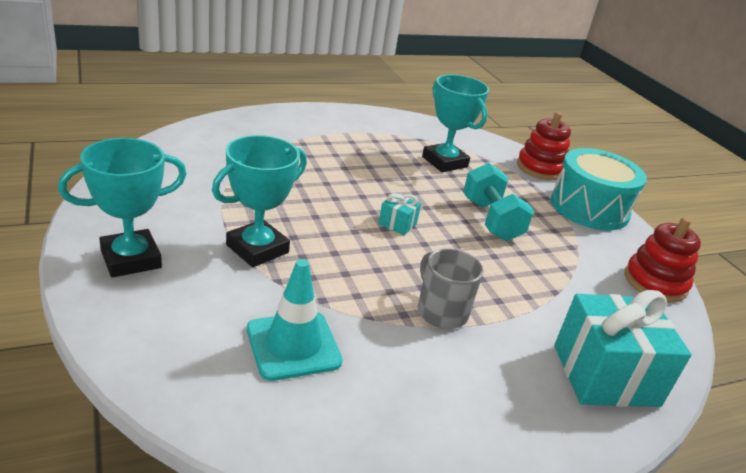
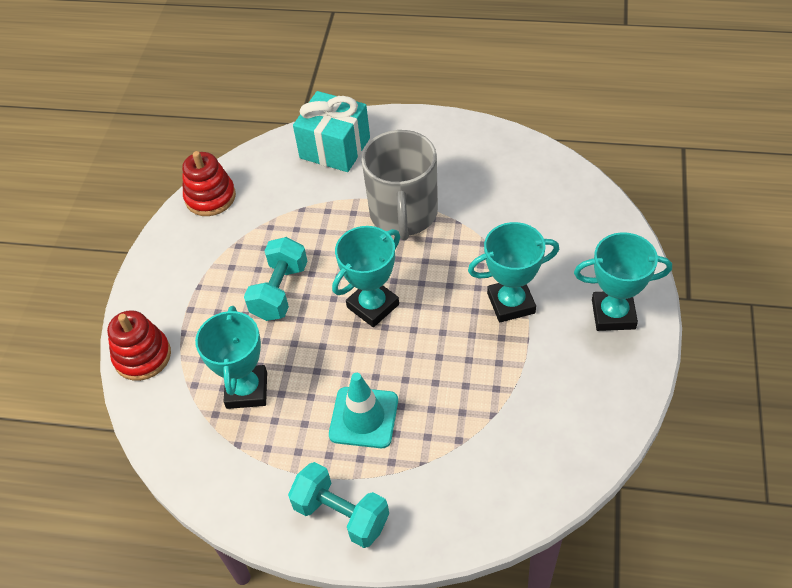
camera: 140 degrees left, 20 degrees up
(293, 345) = (520, 214): turquoise traffic cone -> turquoise traffic cone (364, 417)
(319, 120) = (341, 514): none -> turquoise dumbbell
(397, 224) = (373, 306): turquoise gift -> turquoise trophy
(441, 311) = (403, 214): grey mug -> grey mug, size x1.79
(589, 208) = (162, 285): turquoise drum -> none

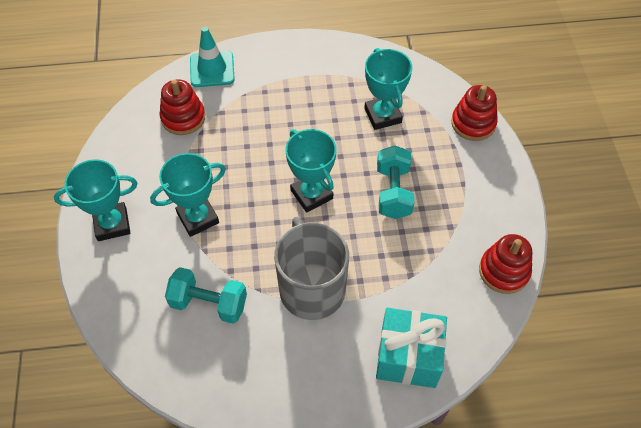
camera: 160 degrees right, 5 degrees up
(341, 514) = (287, 58): turquoise dumbbell -> turquoise dumbbell (209, 303)
(364, 417) = (292, 113): turquoise traffic cone -> turquoise traffic cone (212, 69)
(373, 306) = (311, 194): turquoise trophy -> turquoise trophy turned 60 degrees counterclockwise
(514, 442) = (183, 118): none -> red stacking toy

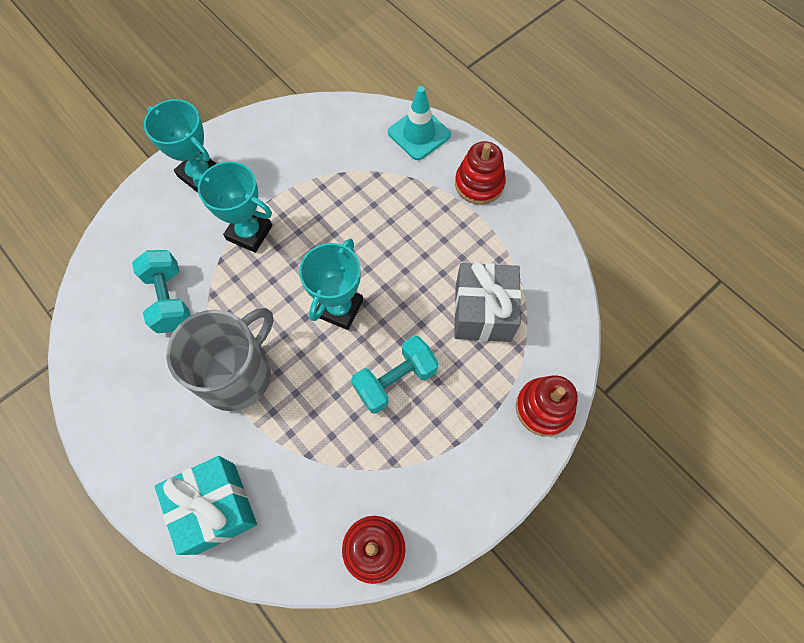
camera: 55 degrees right, 10 degrees up
(183, 118) = (346, 149): red stacking toy -> red stacking toy (479, 184)
(382, 115) = (483, 313): turquoise trophy -> grey gift

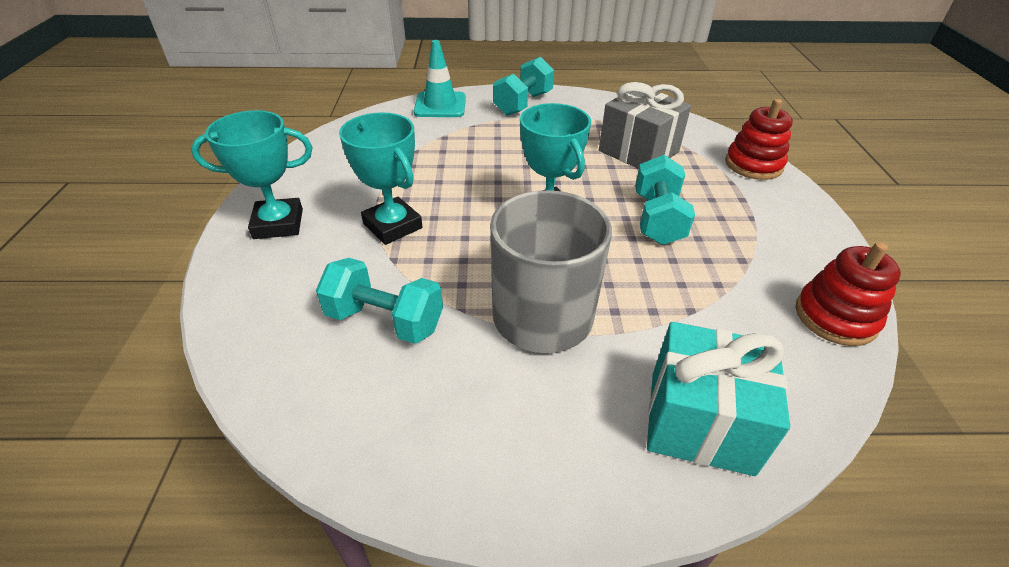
camera: 50 degrees left, 25 degrees down
(249, 233) = (392, 226): turquoise trophy -> turquoise trophy turned 75 degrees clockwise
(479, 184) = (523, 104): red stacking toy -> turquoise dumbbell

